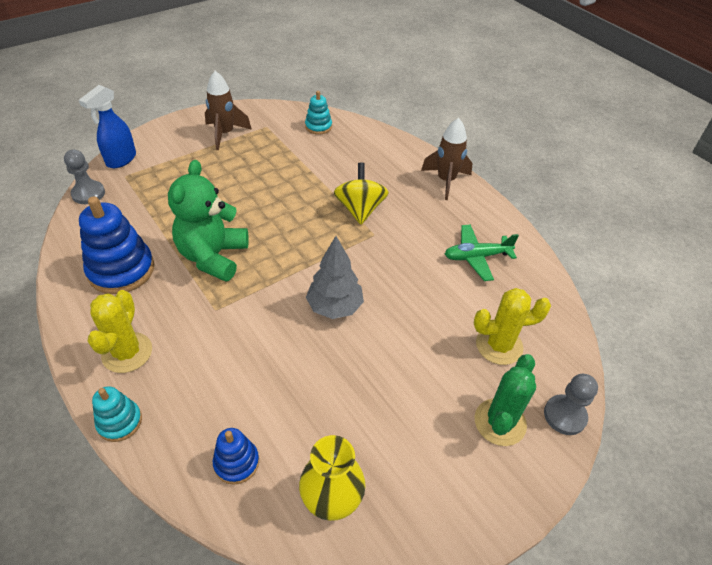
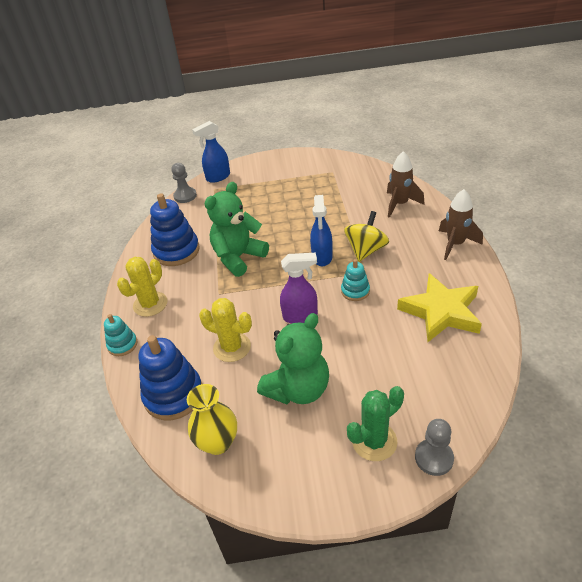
camera: 35 degrees right, 5 degrees down
(225, 134) = (298, 172): brown rocket -> brown rocket (400, 204)
(236, 462) = (173, 395): blue stacking toy -> blue stacking toy, size x1.83
(316, 230) = (322, 257): none -> blue spray bottle
(318, 127) = (373, 179): turquoise stacking toy -> turquoise stacking toy (355, 291)
(335, 307) = (301, 316): grey tree -> purple spray bottle
(385, 395) = (298, 389): none -> green teddy bear
(476, 257) = (441, 312): green plane -> yellow star
(499, 345) = (413, 385): yellow cactus -> yellow cactus (232, 347)

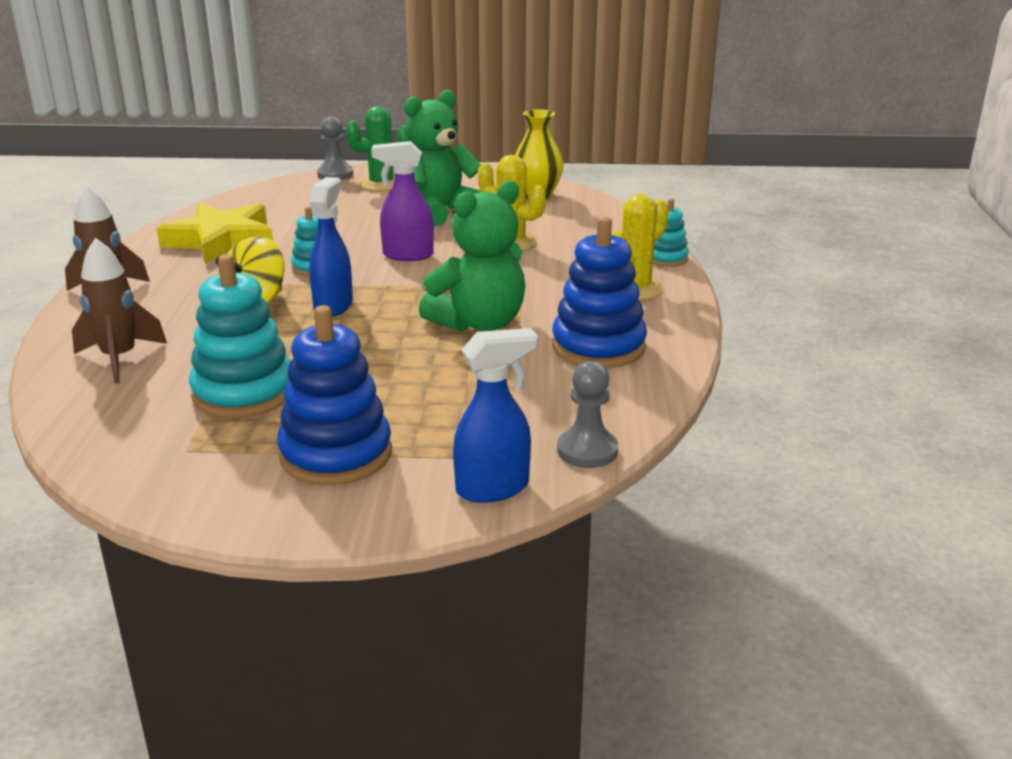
camera: 175 degrees left, 15 degrees down
(173, 395) = (587, 221): blue stacking toy -> blue stacking toy (336, 454)
(329, 197) = (244, 393): none -> turquoise stacking toy

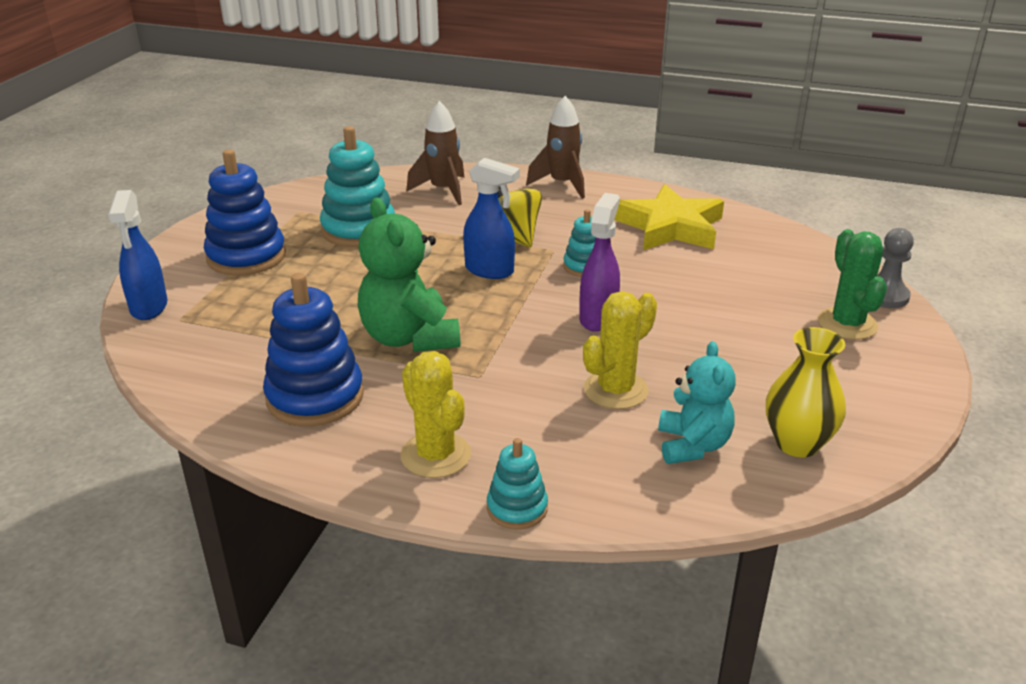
camera: 105 degrees right, 5 degrees up
(440, 212) = (735, 354): green teddy bear -> none
(560, 219) = (692, 445): none -> turquoise teddy bear
(587, 451) = (154, 354): grey pawn -> none

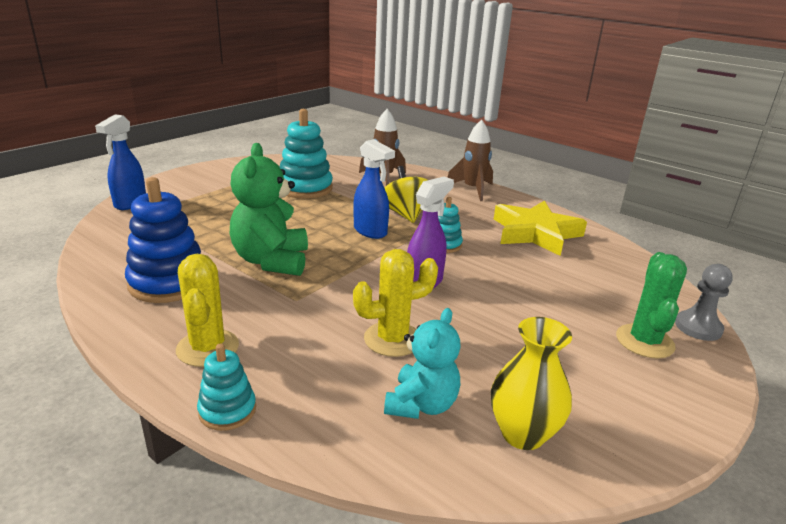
camera: 20 degrees right, 5 degrees down
(246, 256) = (219, 188): blue stacking toy -> none

